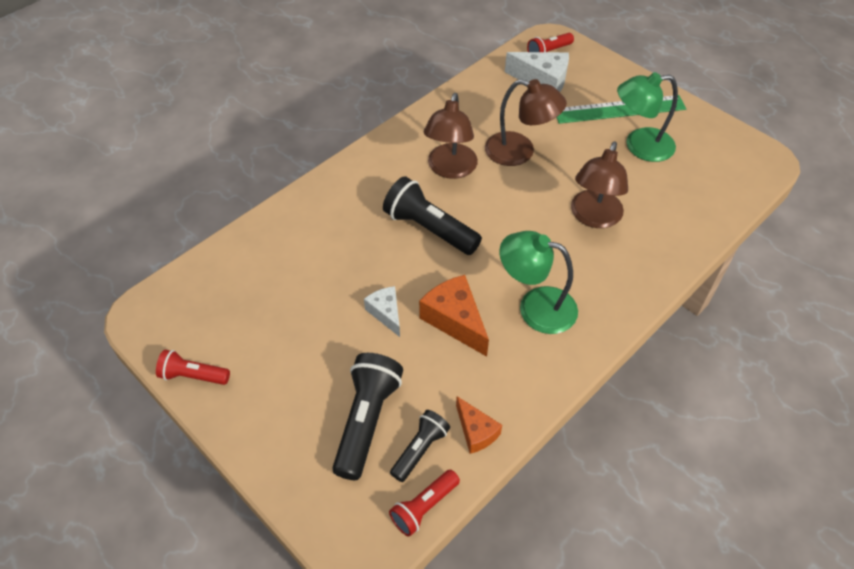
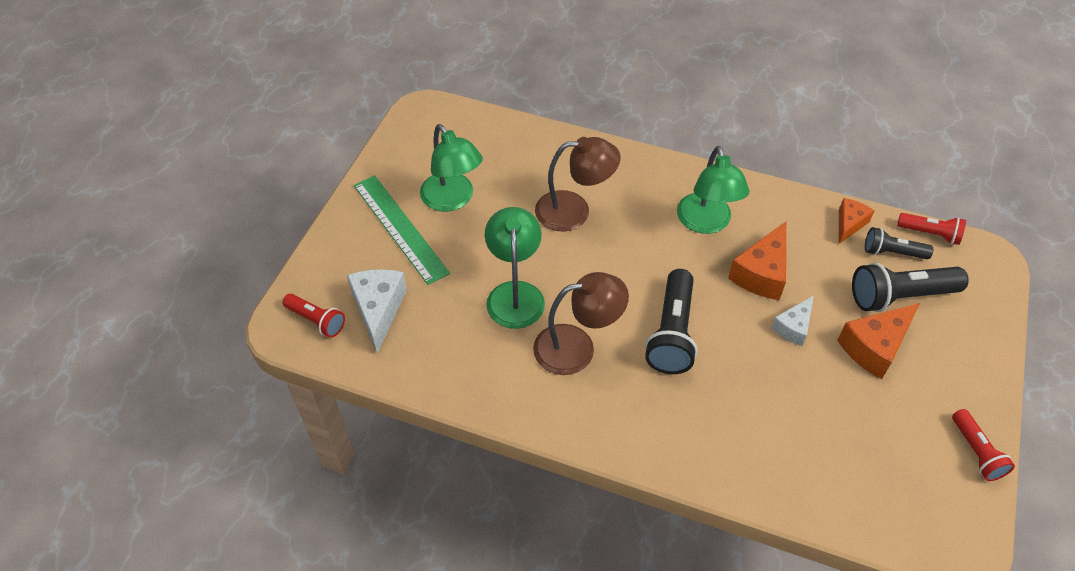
camera: 115 degrees left, 0 degrees up
(330, 363) = (874, 347): none -> orange cheese
(519, 152) = (515, 294): brown lamp -> green lamp

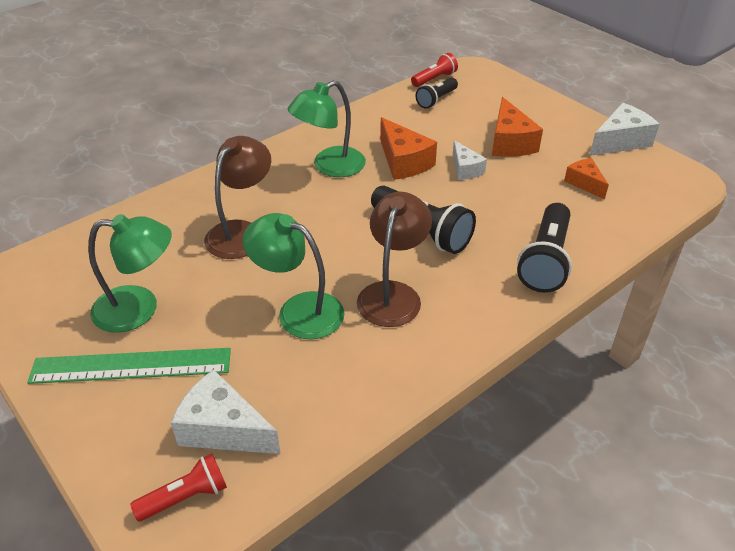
camera: 60 degrees left, 10 degrees down
(706, 223) = (329, 166): green lamp -> green lamp turned 120 degrees clockwise
(849, 224) = (395, 105): orange cheese -> orange cheese (584, 183)
(900, 296) = (475, 113): black flashlight -> black flashlight (545, 260)
(976, 452) = (620, 141): red flashlight -> white cheese

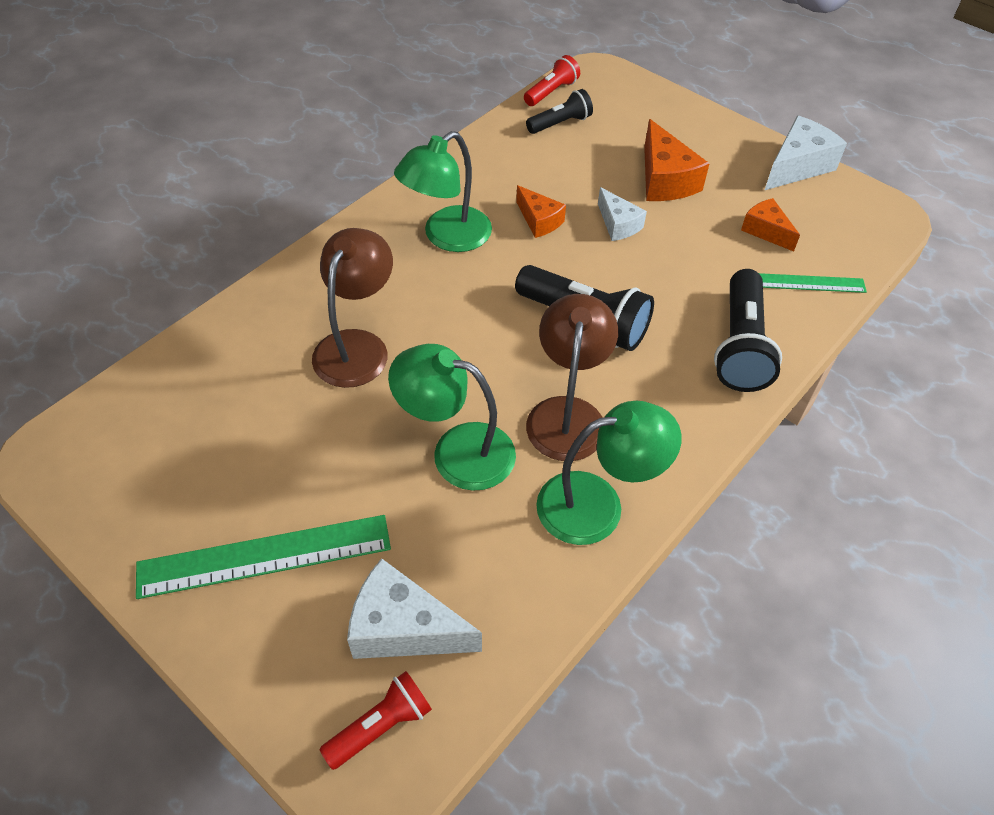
camera: 10 degrees left, 10 degrees up
(139, 308) = (253, 473): green lamp -> green lamp (597, 504)
(403, 162) = (539, 221): orange cheese -> orange cheese, size x0.62
(436, 100) = (560, 123): black flashlight -> black flashlight turned 150 degrees counterclockwise
(610, 221) = (805, 283): none -> green ruler

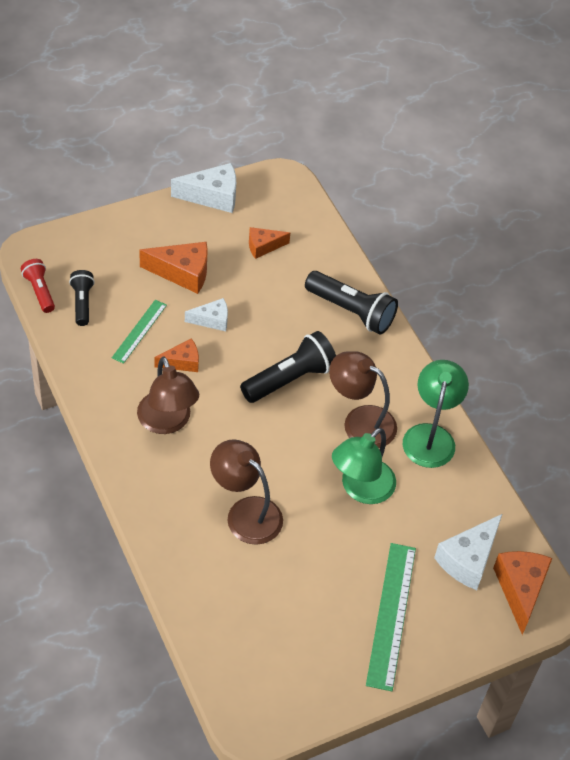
camera: 70 degrees left, 0 degrees up
(381, 726) = (520, 589): red flashlight -> orange cheese
(447, 237) = (167, 422): green lamp -> brown lamp
(797, 166) = (212, 196): white cheese -> white cheese turned 105 degrees clockwise
(805, 283) = (318, 252): green ruler -> green ruler (139, 331)

